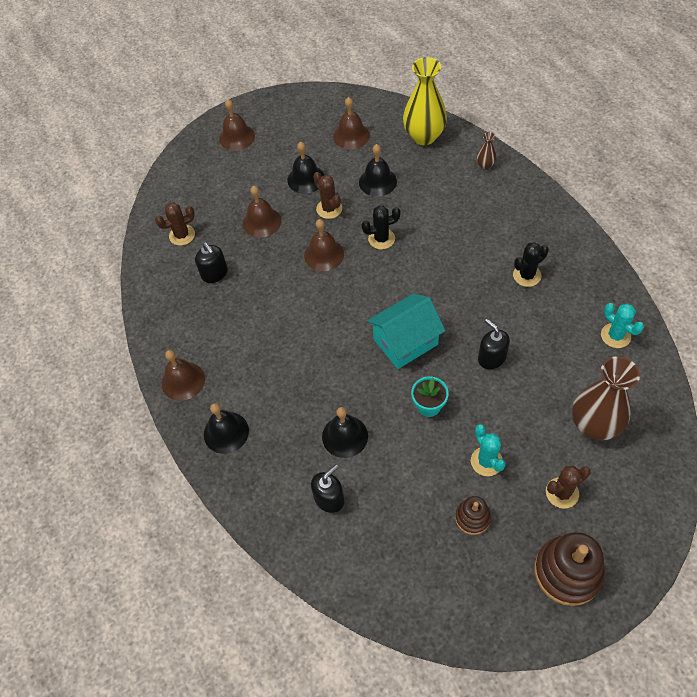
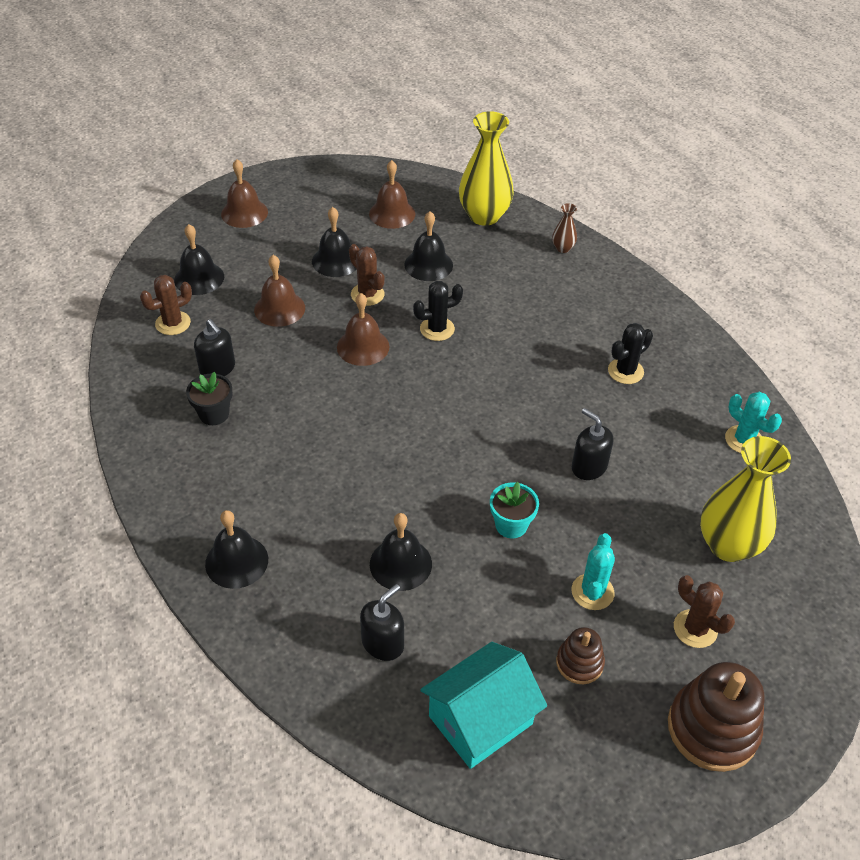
camera: 10 degrees left, 10 degrees down
(183, 381) = (175, 498): brown bell -> none
(202, 196) = (199, 278): none -> black bell
(211, 312) = (214, 414): none -> black flower pot
(405, 342) = (475, 448): turquoise house -> turquoise house (480, 720)
(486, 461) = (592, 592): turquoise cactus -> turquoise cactus turned 45 degrees clockwise
(562, 493) = (695, 629): brown cactus -> brown cactus turned 75 degrees clockwise
(594, 425) = (728, 545): brown vase -> yellow vase

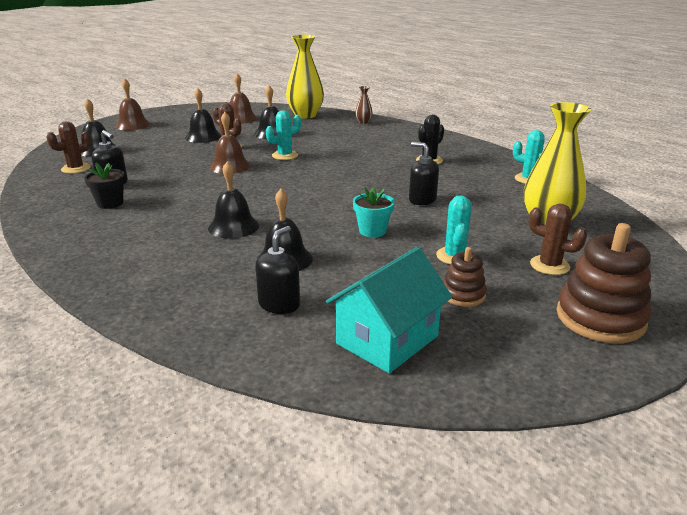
camera: 10 degrees left, 20 degrees down
(236, 561) = (132, 273): black bell -> black bell (233, 226)
(279, 308) = (162, 157): brown bell -> none
(437, 329) = (285, 155): black cactus -> turquoise cactus

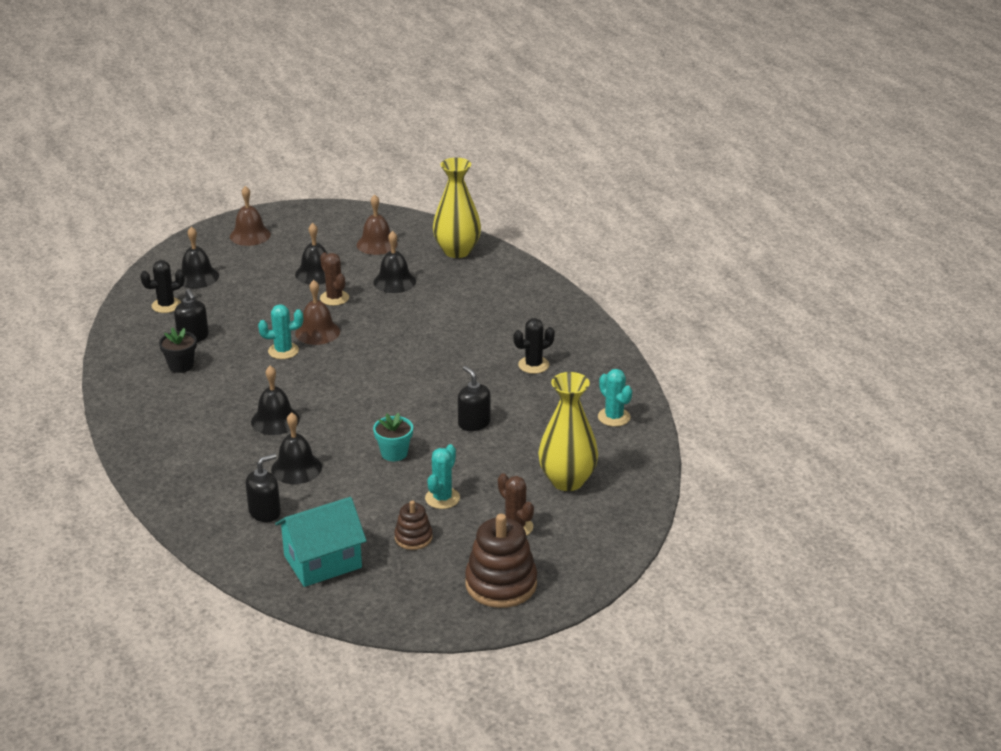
camera: 20 degrees right, 5 degrees up
(76, 168) = (166, 305): brown cactus -> black cactus
(285, 155) = (384, 325): turquoise cactus -> turquoise cactus (283, 351)
(363, 122) = (517, 278): brown vase -> none

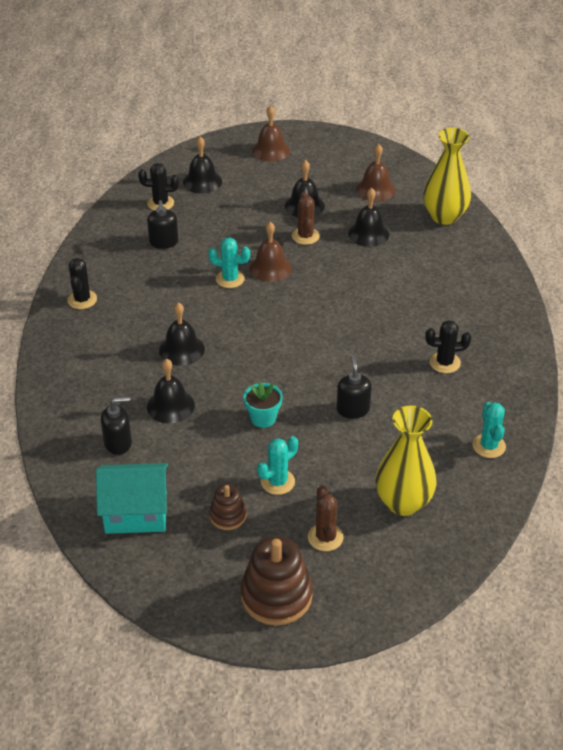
camera: 25 degrees right, 10 degrees up
(141, 406) = (82, 300): none -> black cactus
(181, 366) = (137, 268): black flower pot -> none

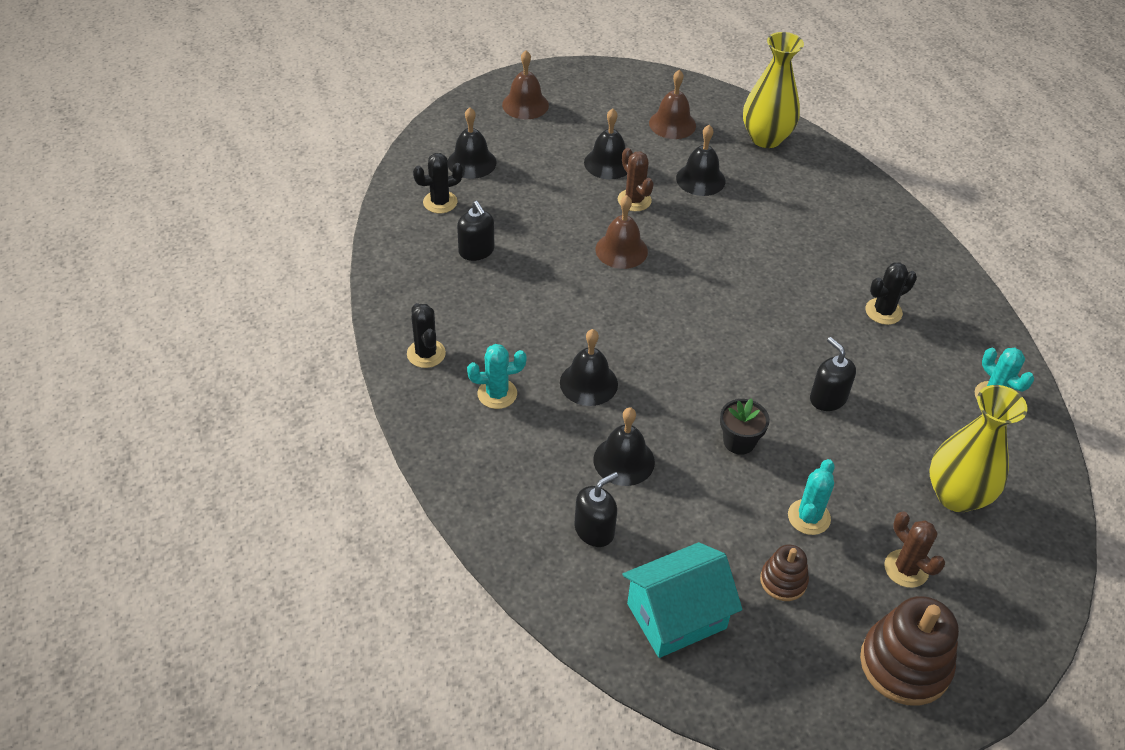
camera: 25 degrees left, 5 degrees up
(230, 279) = (585, 276): turquoise cactus -> turquoise cactus (497, 394)
(263, 418) = (739, 441): turquoise flower pot -> black flower pot

